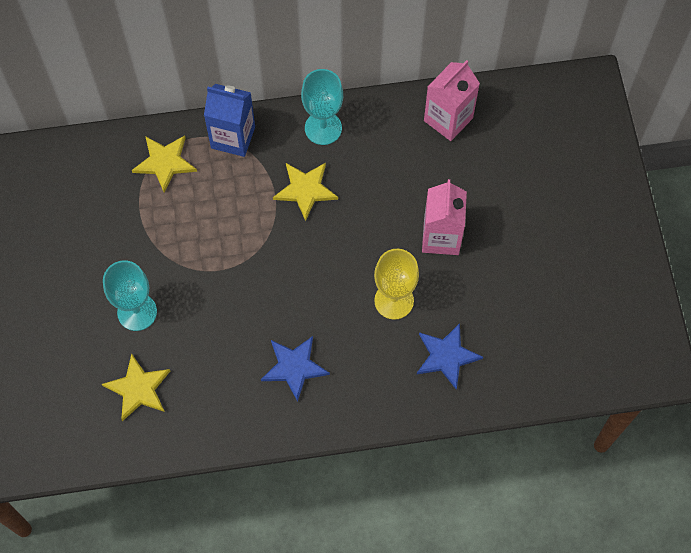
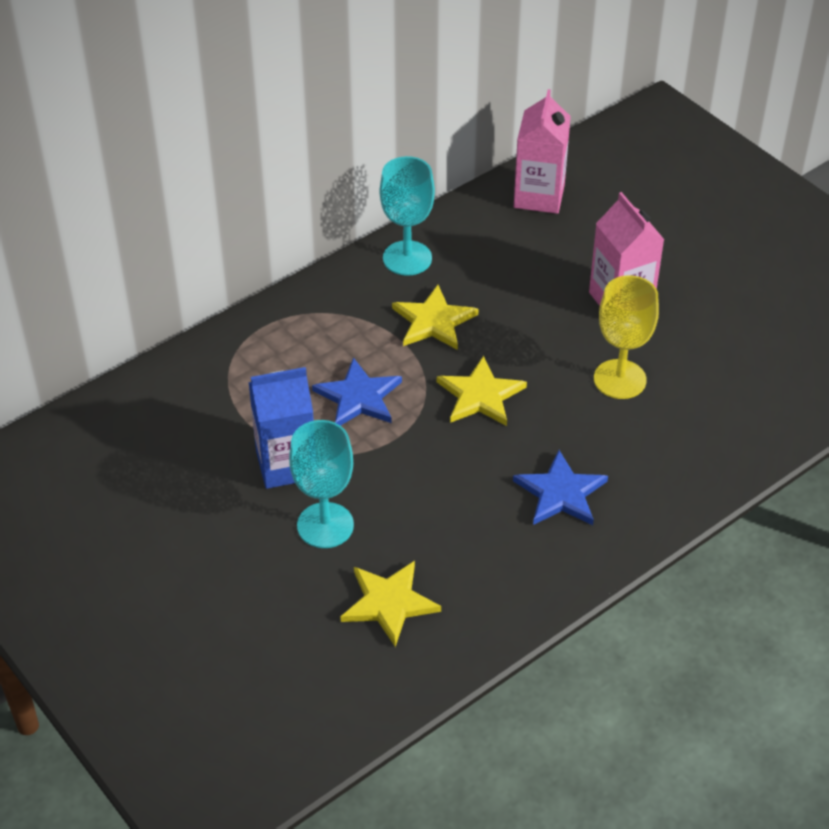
camera: 30 degrees left, 20 degrees down
(165, 162) = (244, 365): yellow star -> yellow star (480, 395)
(233, 137) = (308, 308): blue carton -> blue carton (286, 464)
(446, 356) = (721, 404): blue star -> blue star (359, 397)

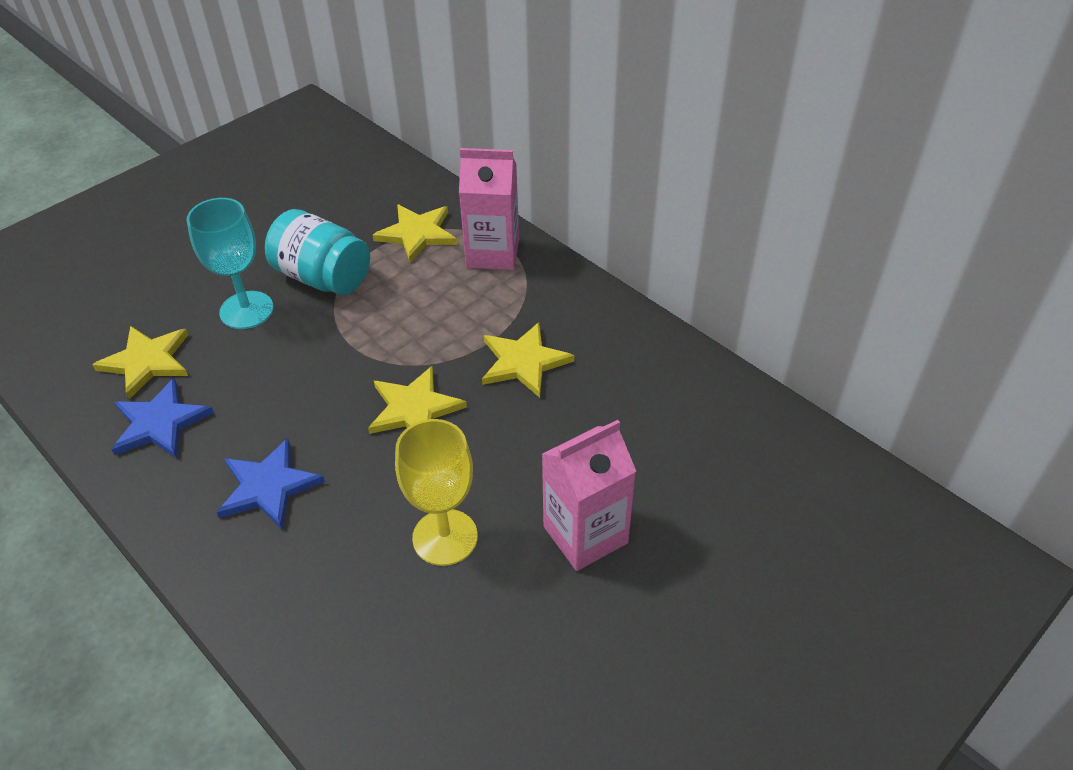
camera: 85 degrees right, 0 degrees up
(233, 389) = (417, 234): none -> yellow star
(286, 464) = (323, 277): blue carton -> turquoise jar
(359, 397) = (409, 316): blue star -> blue star (160, 423)
(407, 258) = (619, 333): turquoise goblet -> none
(539, 196) = (760, 441): pink carton -> pink carton (492, 253)

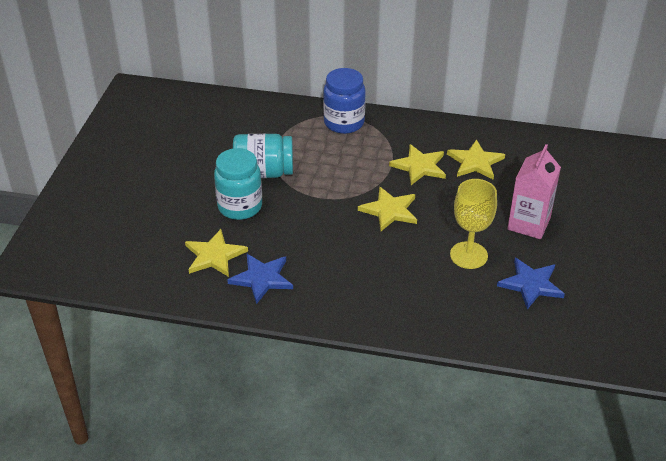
camera: 35 degrees left, 5 degrees down
(246, 310) = (240, 206): turquoise goblet -> turquoise jar
(268, 486) = (358, 277): blue star -> blue star (531, 284)
(417, 234) = (290, 130): yellow star -> yellow star (475, 162)
(492, 253) = (344, 123): pink carton -> blue jar

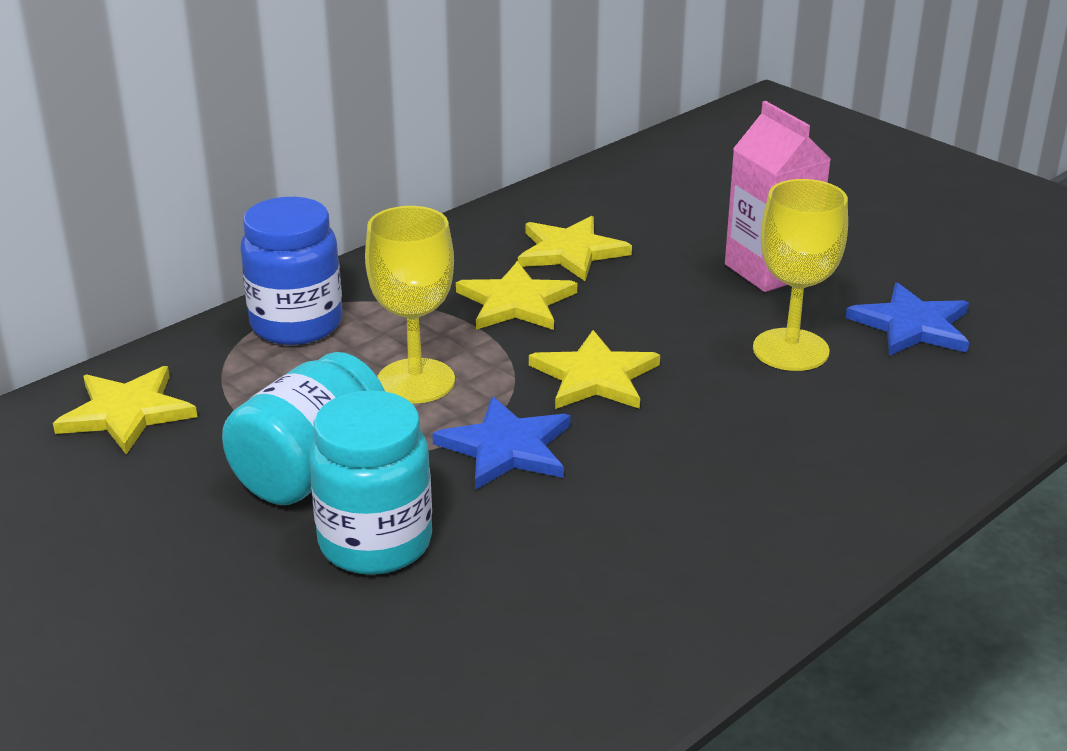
camera: 55 degrees left, 10 degrees down
(214, 255) = (488, 641): yellow star -> yellow star (126, 413)
(262, 278) = (627, 603): blue star -> blue star (507, 448)
(339, 168) = (415, 381): none -> yellow goblet

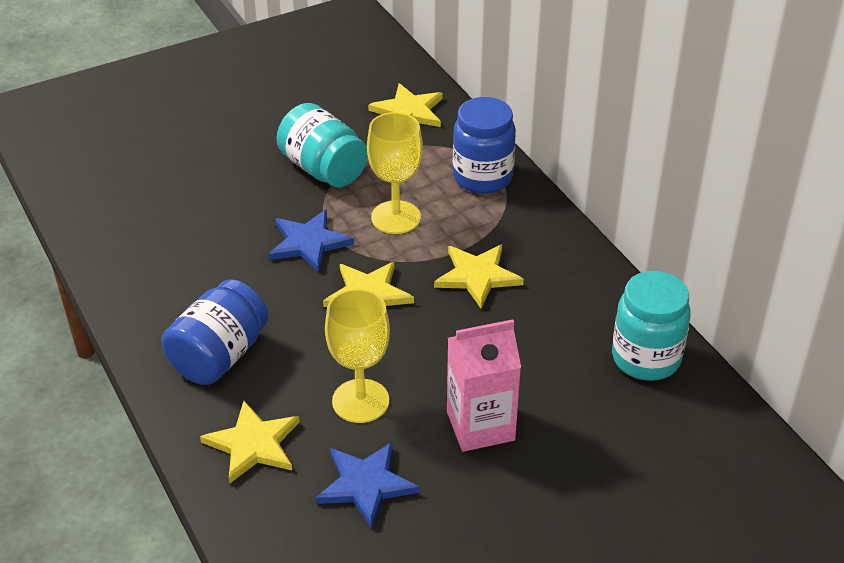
camera: 105 degrees right, 10 degrees up
(375, 543) = (249, 184): turquoise jar -> turquoise jar (646, 358)
(570, 252) = (544, 318): yellow star -> yellow star (253, 444)
(792, 477) = (219, 356): none -> blue jar

